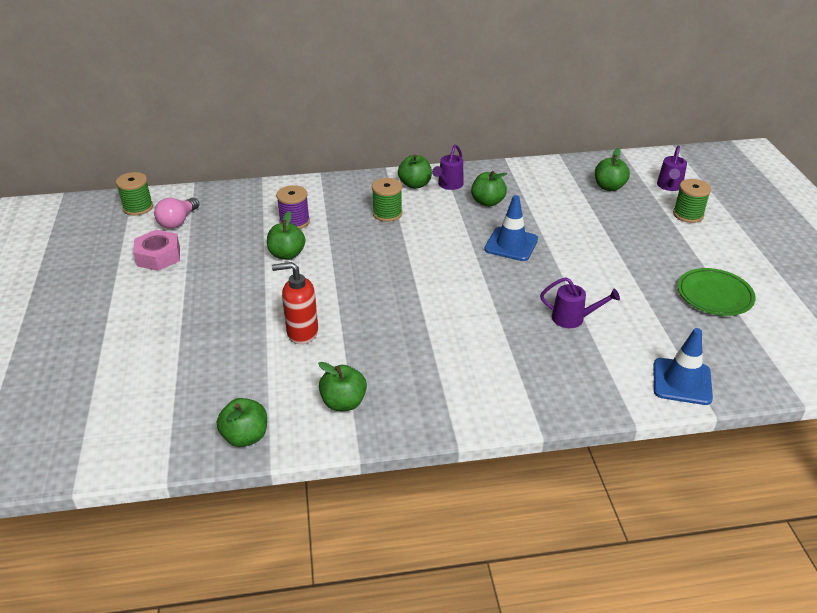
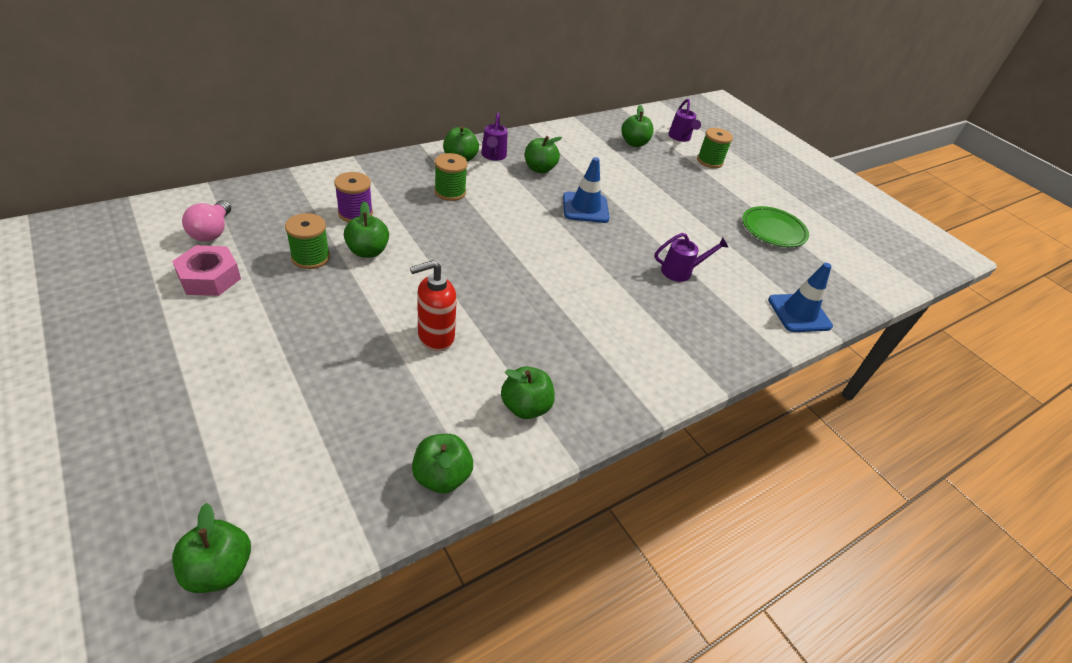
camera: 30 degrees left, 5 degrees up
(66, 454) = (219, 569): none -> green apple
(138, 207) = (148, 221): green spool -> green spool (310, 257)

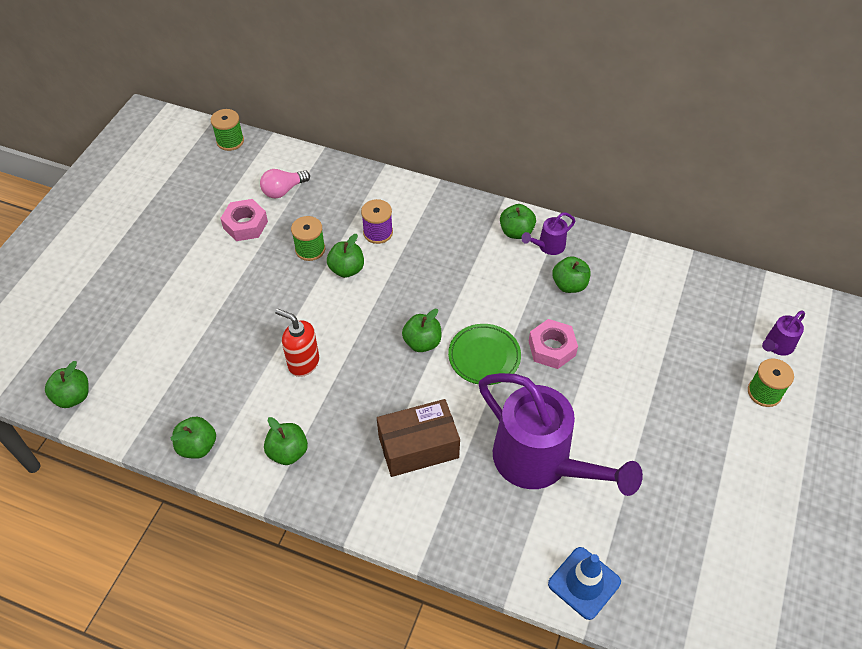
camera: 60 degrees right, 10 degrees up
(450, 192) = (465, 258): green spool -> green spool (230, 141)
(585, 208) = (551, 348): blue traffic cone -> pink nut
(605, 322) = (418, 447): none -> brown box
(634, 143) = (709, 318): green apple -> green apple (422, 342)
(681, 271) = (541, 463): purple watering can -> purple watering can, size x2.40
(773, 230) = (702, 505): green plate -> green plate (484, 356)

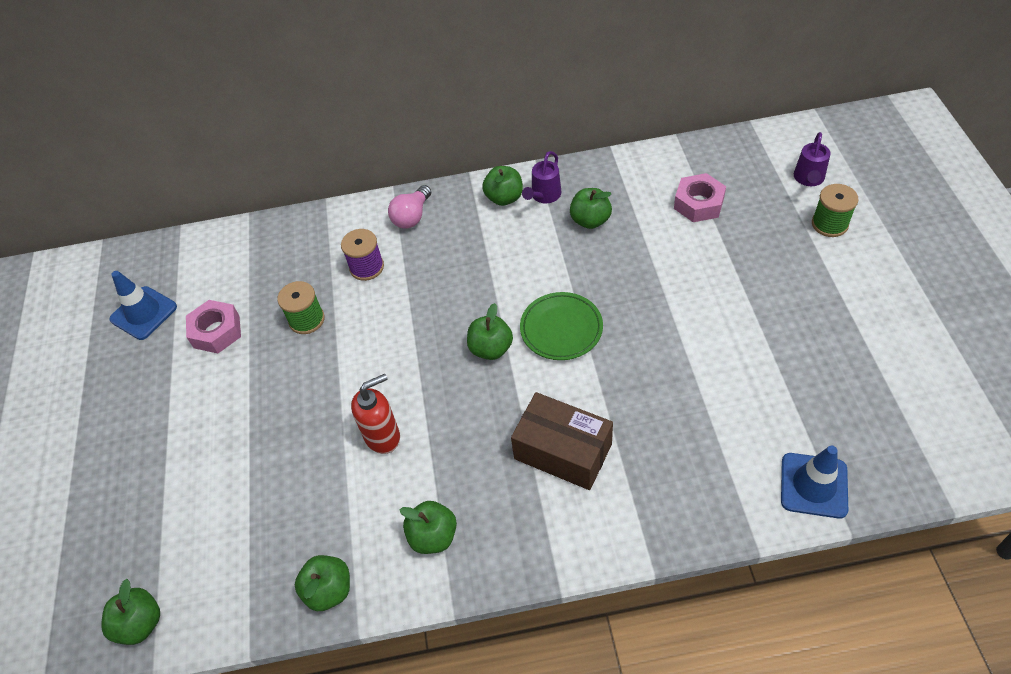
camera: 25 degrees left, 0 degrees up
(208, 185) = (143, 313): none -> blue traffic cone
(230, 141) = (137, 256): green spool -> none
(283, 190) = (234, 276): pink light bulb -> pink light bulb (412, 216)
(303, 363) = (383, 436): red soap dispenser -> red soap dispenser turned 150 degrees clockwise
(347, 269) = (360, 319): green apple -> none
(418, 447) = (563, 451): brown box -> brown box turned 75 degrees clockwise
(541, 463) = (690, 397): purple watering can -> none
(551, 348) = (618, 286): pink nut -> pink nut (698, 203)

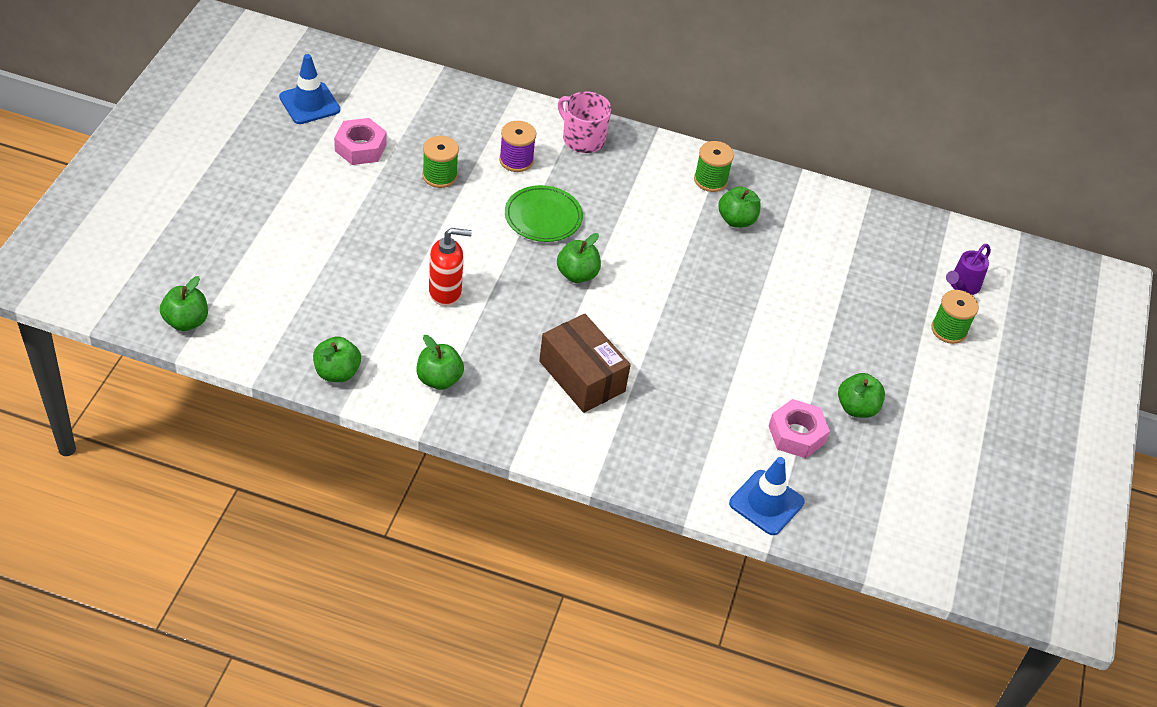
camera: 15 degrees right, 5 degrees down
(412, 216) = (582, 139): pink light bulb -> pink mug
(504, 198) = (674, 164): green apple -> green apple (856, 408)
(544, 196) = (710, 180): purple watering can -> green spool
(561, 329) = (647, 290): green plate -> green plate (543, 217)
(698, 203) = (844, 255): pink nut -> pink nut (796, 434)

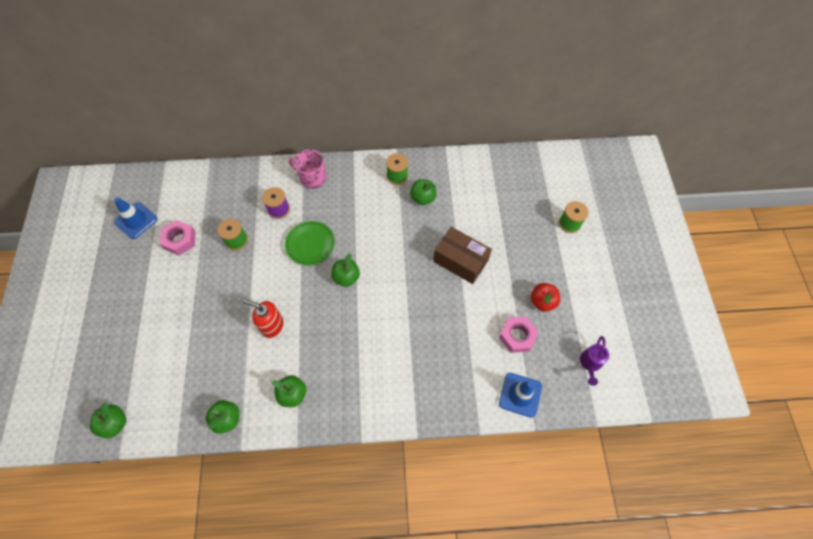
camera: 15 degrees left, 15 degrees up
(445, 292) = (272, 326): red soap dispenser -> red soap dispenser turned 135 degrees counterclockwise
(582, 376) = (378, 351): brown box -> brown box (460, 261)
(856, 408) = (542, 301): green apple -> red apple
(962, 286) = (564, 190): purple watering can -> purple watering can (590, 364)

